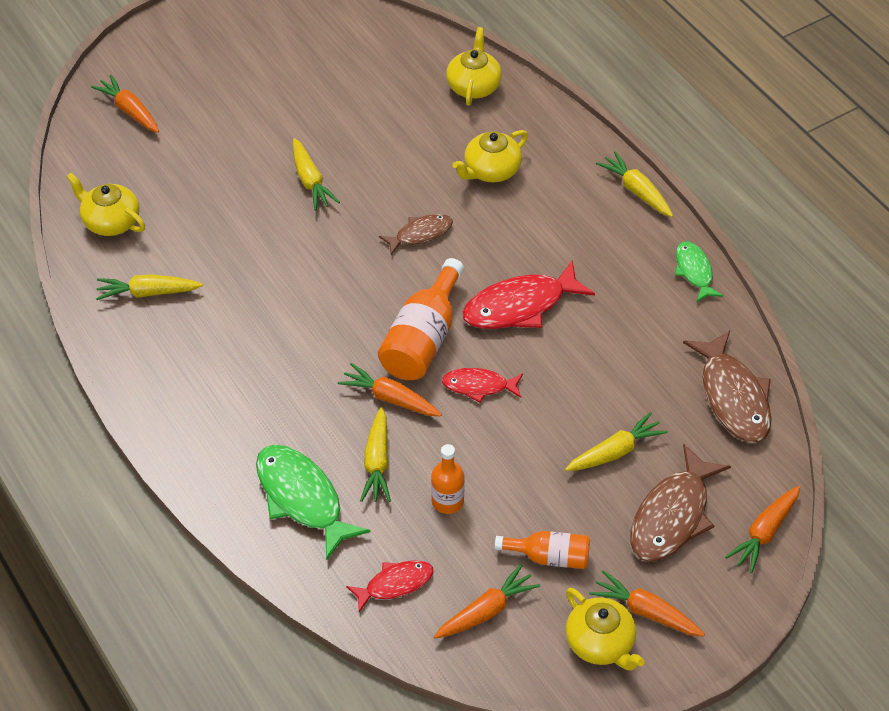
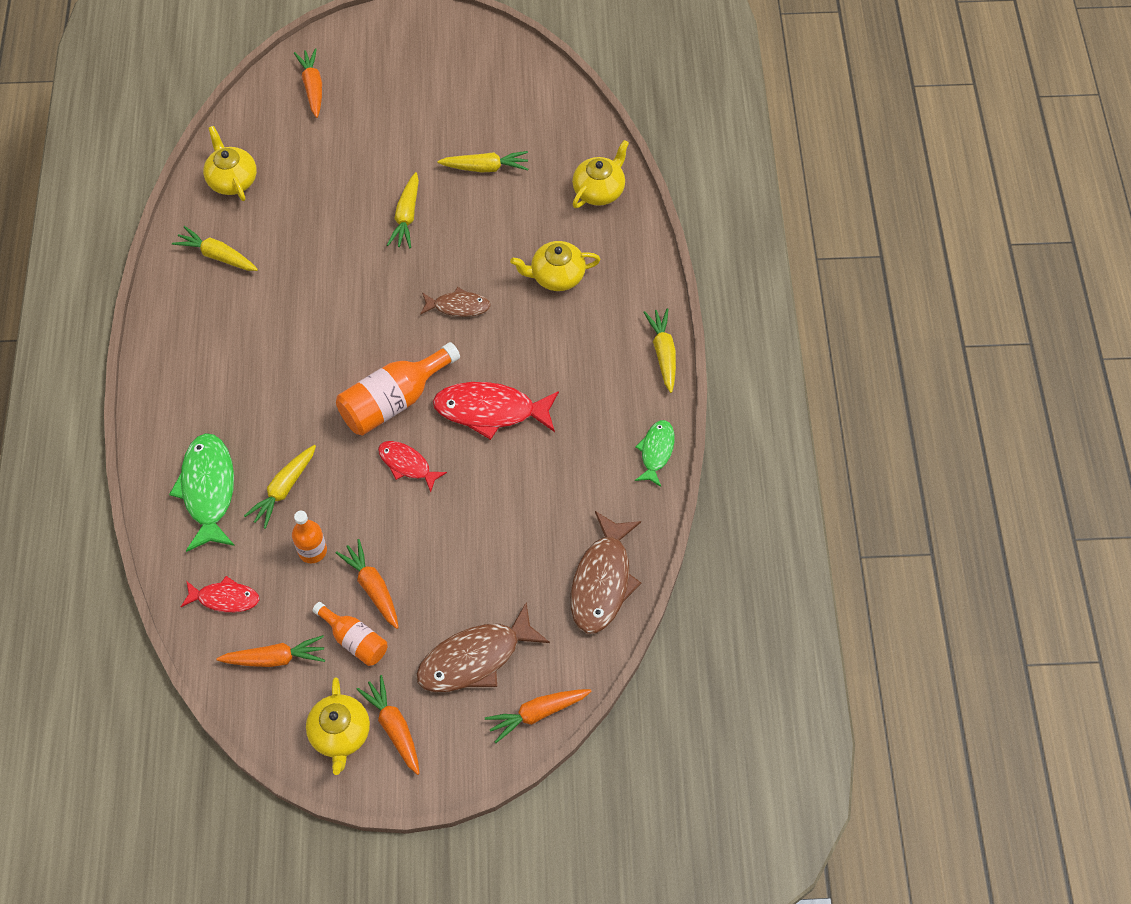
camera: 30 degrees right, 10 degrees up
(390, 398) = (332, 439): orange carrot -> orange carrot (372, 587)
(615, 451) = (472, 578): yellow carrot -> yellow carrot (486, 167)

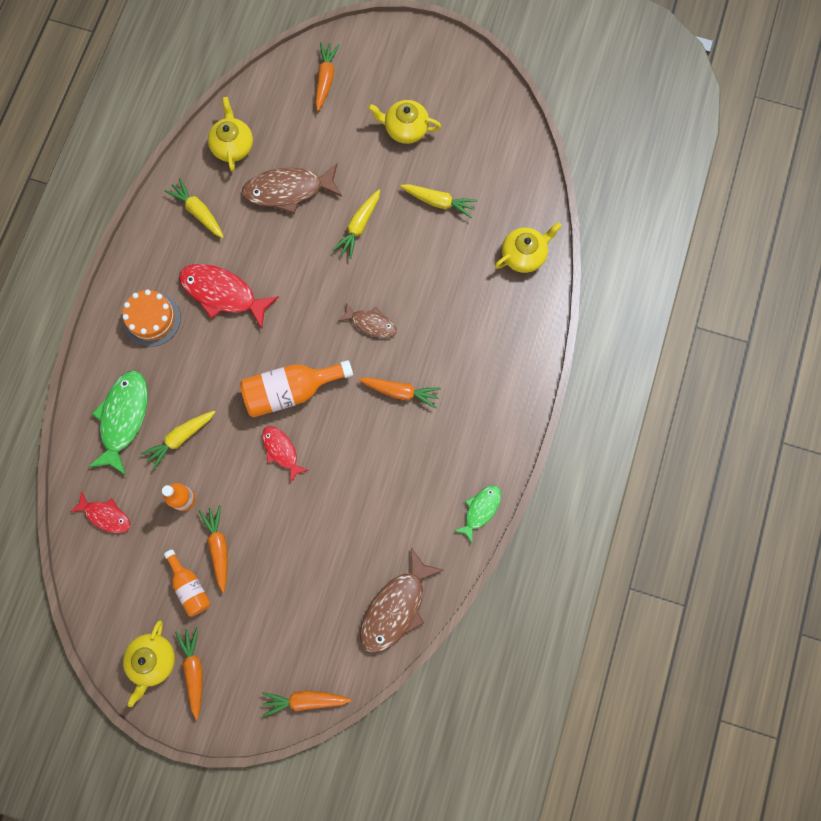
camera: 20 degrees right, 15 degrees up
(203, 378) = (152, 319): none -> orange cake
(275, 658) = (126, 580): orange carrot -> orange carrot (401, 392)
(475, 658) = (275, 636): brown fish -> brown fish (288, 190)
(491, 411) = (363, 427): red fish -> red fish (223, 294)
(556, 276) = (459, 323): yellow teapot -> yellow teapot (405, 129)
(663, 353) = (520, 423): yellow carrot -> none

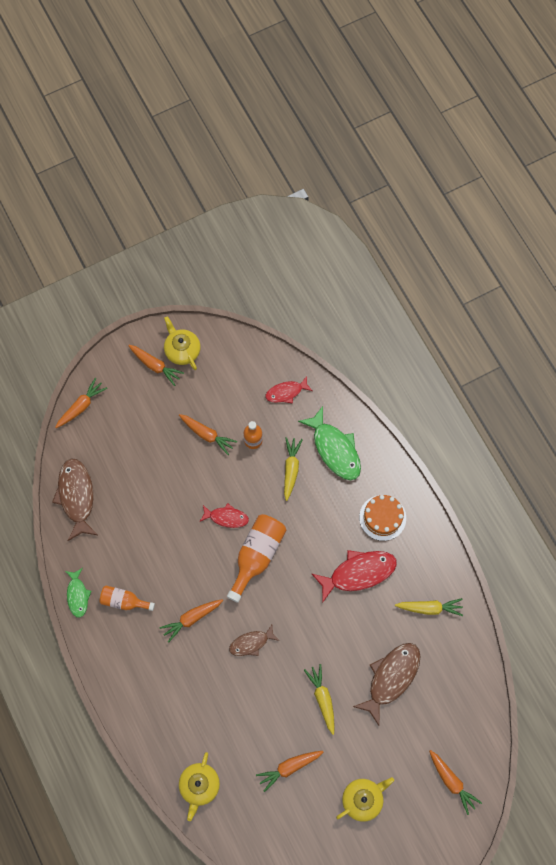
camera: 135 degrees right, 5 degrees down
(190, 587) = (201, 401): orange bottle -> orange bottle (124, 601)
(233, 145) = (458, 672): yellow teapot -> none
(439, 202) = (289, 767): yellow carrot -> orange carrot

